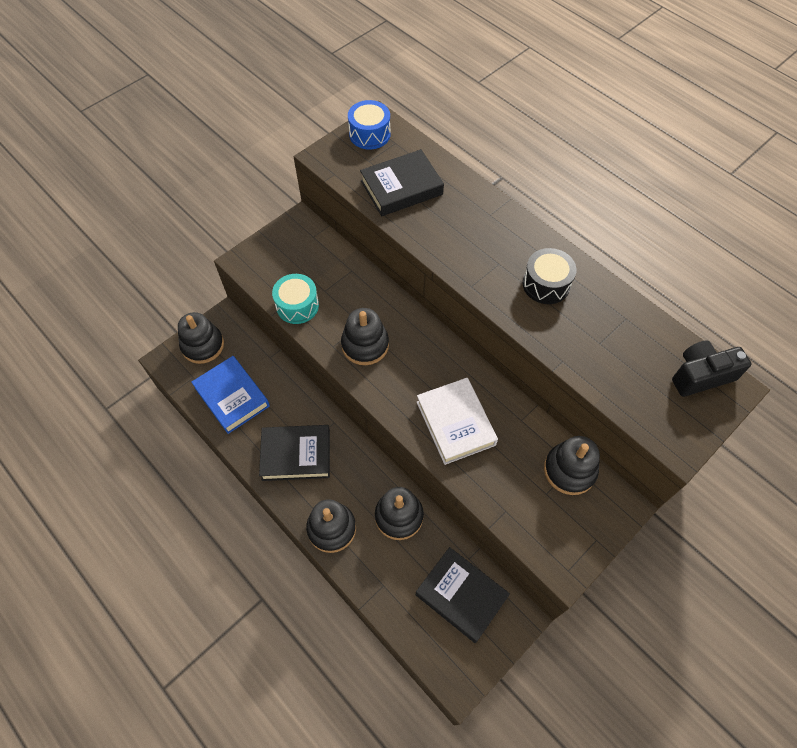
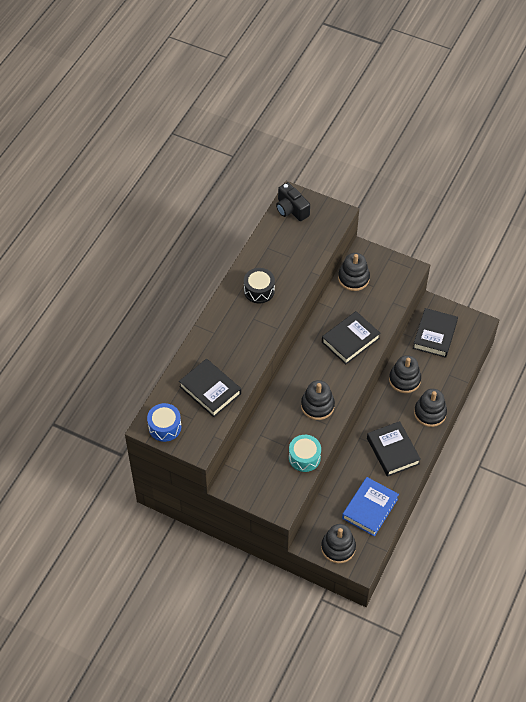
camera: 110 degrees left, 5 degrees down
(455, 423) = (350, 340): white book -> black book

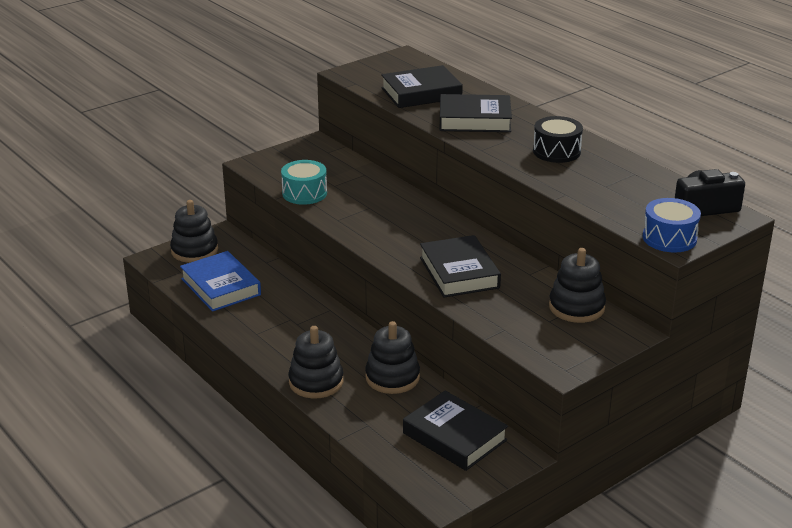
camera: 115 degrees right, 25 degrees down
(165, 427) = (394, 62): blue drum -> blue drum (669, 238)
(317, 406) = (371, 220): black stacking toy -> none
(393, 451) = (284, 330): black book -> black book (474, 120)

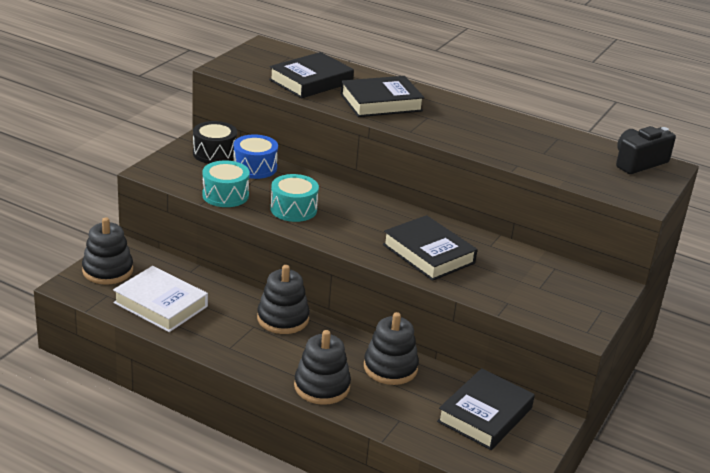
camera: 25 degrees left, 0 degrees up
(220, 287) = (160, 304): blue book -> white book
(358, 214) = (293, 209): none -> turquoise drum
(454, 436) = (485, 415): black book -> black book turned 75 degrees counterclockwise
(556, 151) = (477, 125): black drum -> black drum (214, 153)
(576, 307) = (553, 270): black stacking toy -> black stacking toy (283, 319)
(669, 238) = (634, 194): blue drum -> blue drum (255, 167)

